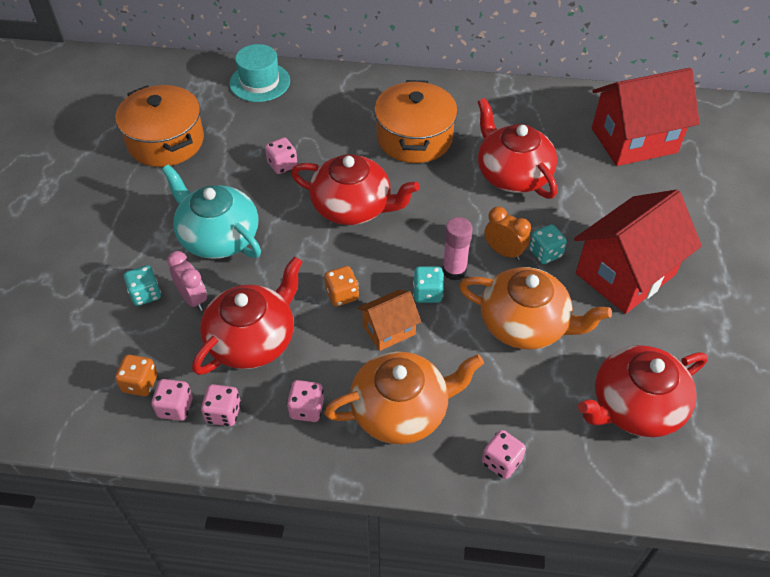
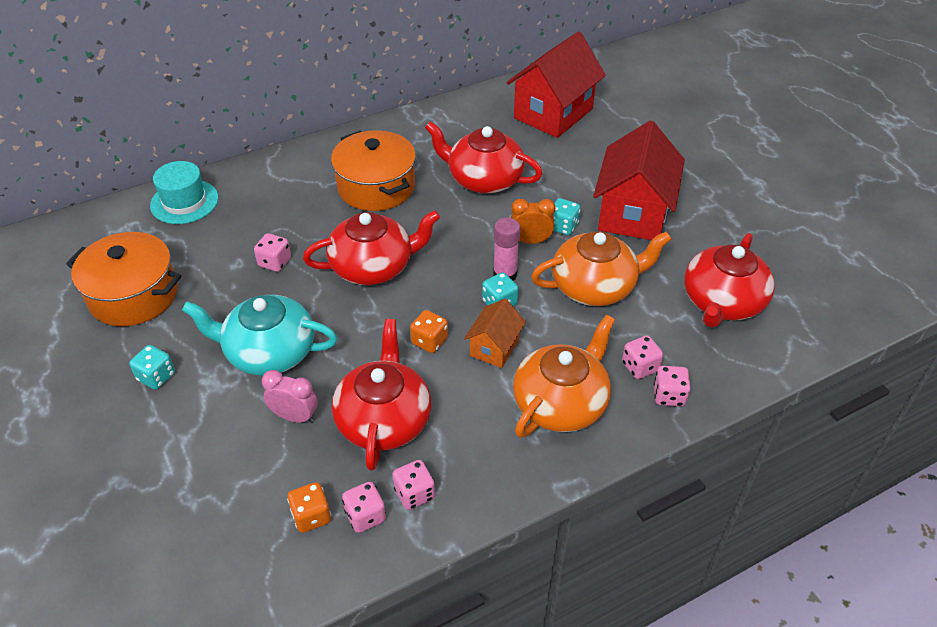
camera: 35 degrees left, 5 degrees down
(145, 294) = (243, 438): turquoise dice -> turquoise dice (156, 377)
(307, 409) = (484, 447): pink dice -> pink dice (640, 367)

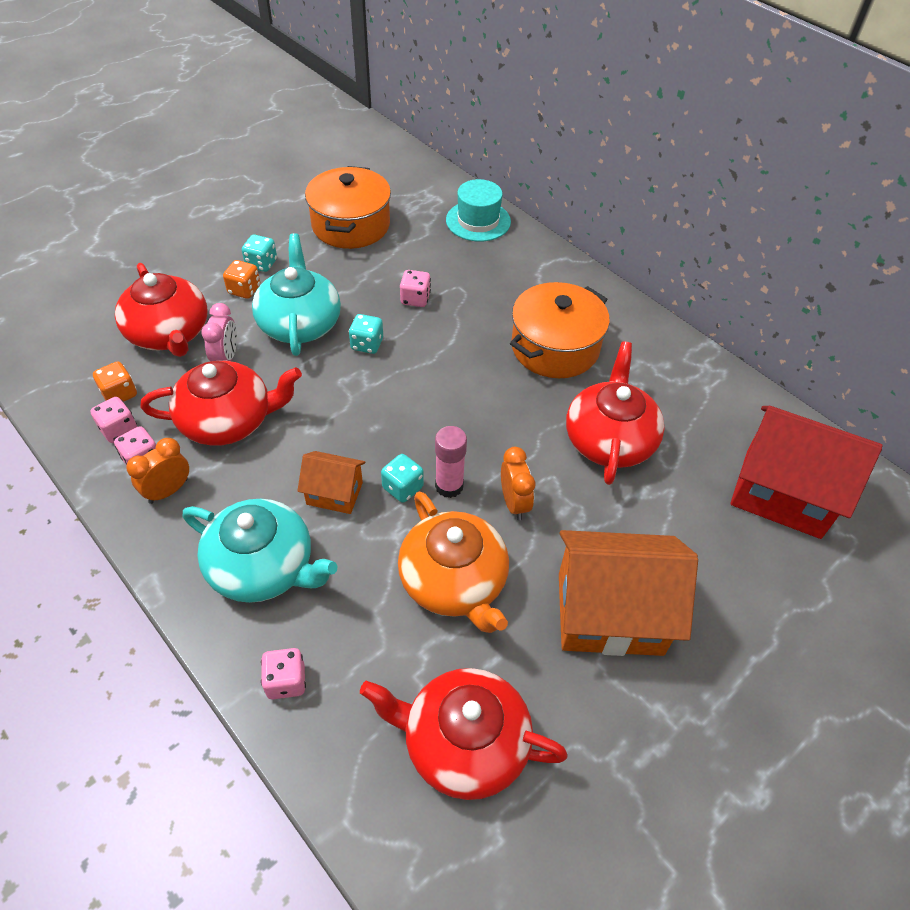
camera: 75 degrees right, 5 degrees up
(373, 266) = (430, 371): red teapot -> red teapot (169, 333)
(429, 341) = (333, 436): orange dice -> orange dice (244, 290)
(460, 472) = (168, 491): none -> orange clock
(561, 403) = (263, 567): orange teapot -> turquoise teapot
(562, 226) = (552, 533): turquoise dice -> turquoise dice (367, 344)
(633, 213) = (609, 613): red house -> orange house
(640, 367) = (328, 644): pink dice -> none

